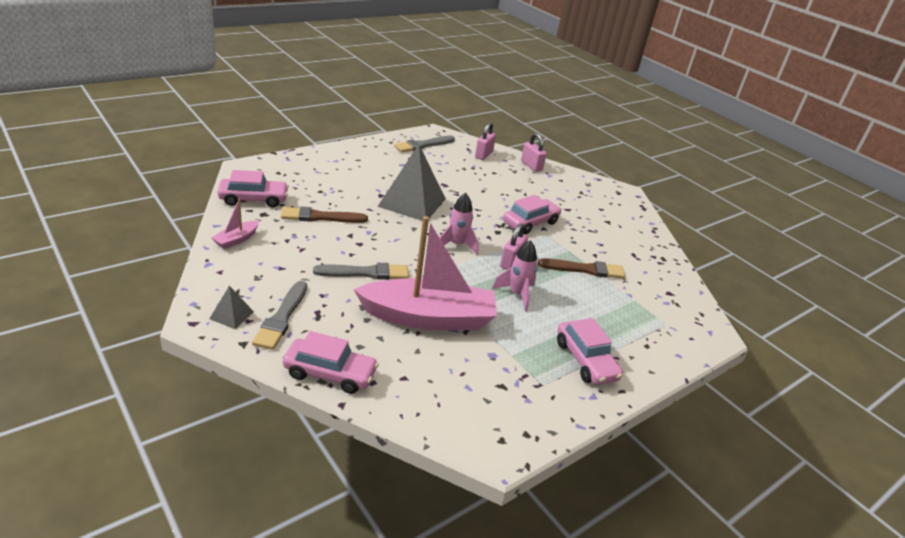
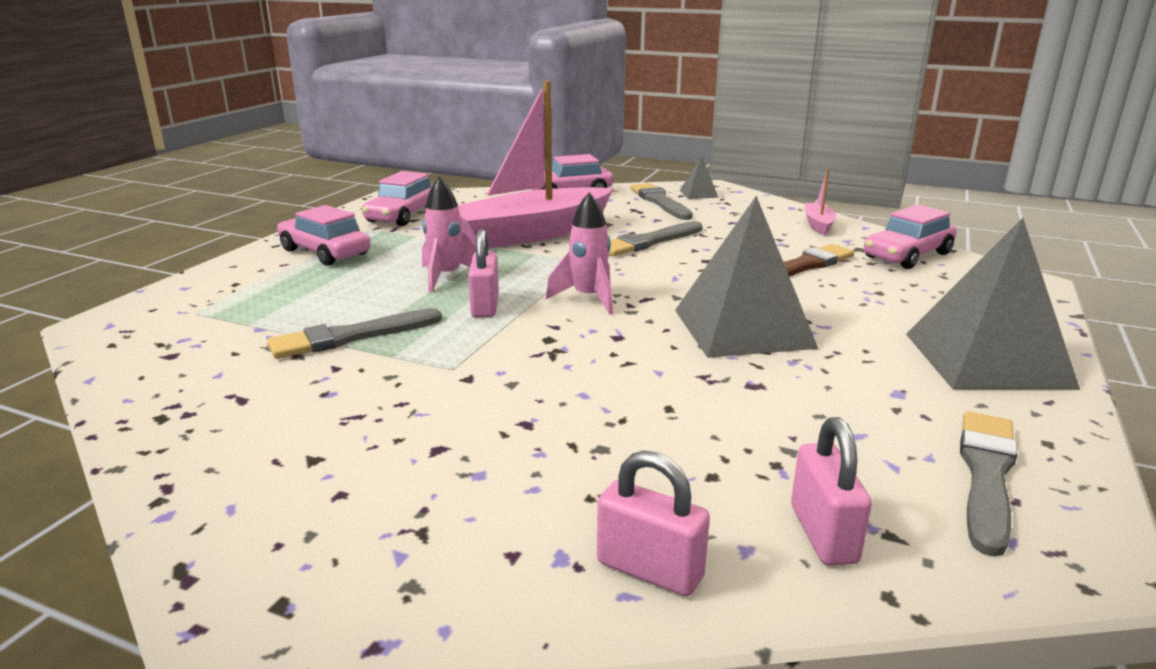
camera: 155 degrees right, 10 degrees down
(351, 158) = (987, 359): none -> grey pyramid
(530, 223) = (503, 377): pink car -> pink car (403, 215)
(584, 269) = (351, 336): brown brush -> grey brush

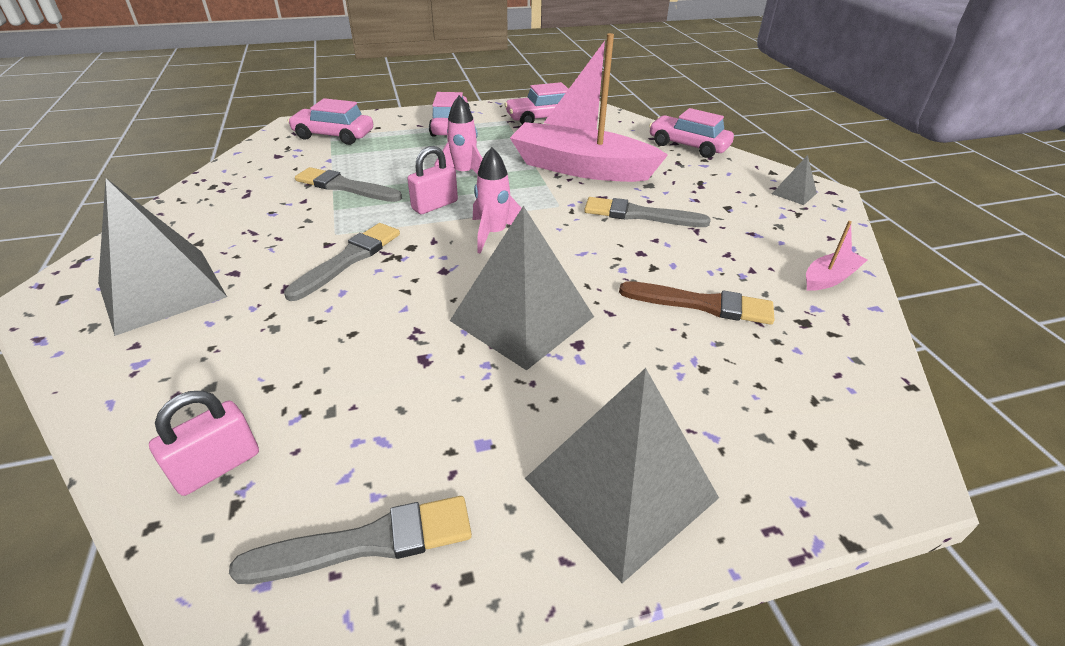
camera: 50 degrees right, 15 degrees up
(398, 510) = (161, 290): none -> grey pyramid
(649, 570) = (139, 402): pink padlock -> none
(660, 202) = (739, 185): grey brush -> grey brush (348, 260)
(907, 255) = (836, 359): pink car -> pink car (333, 135)

